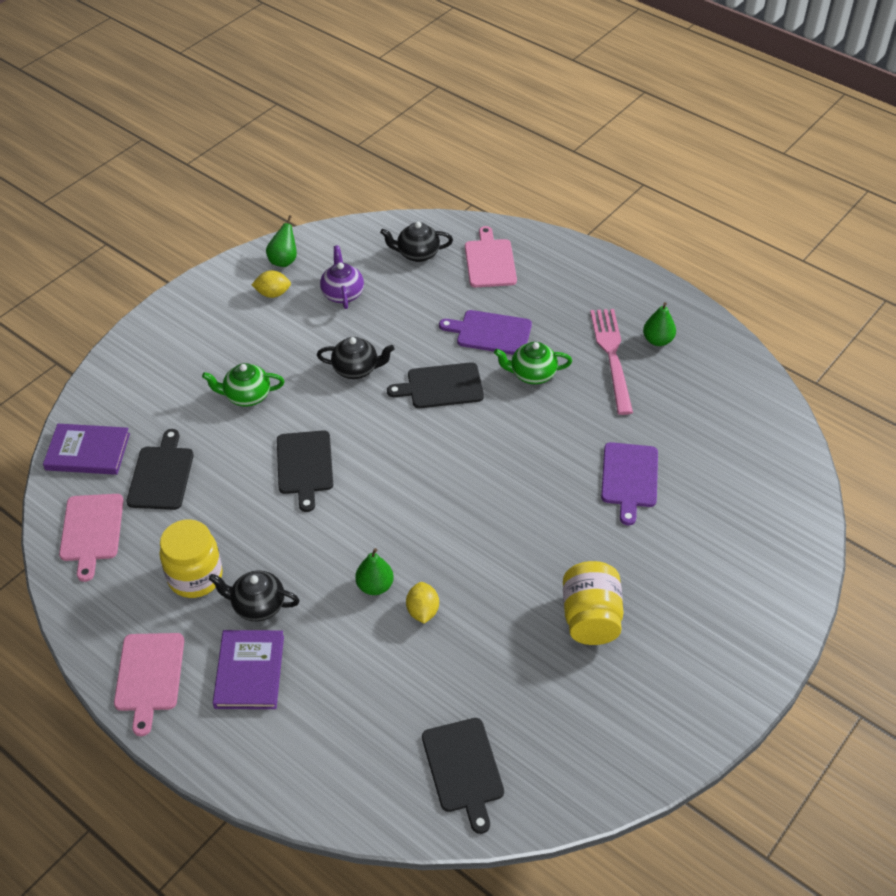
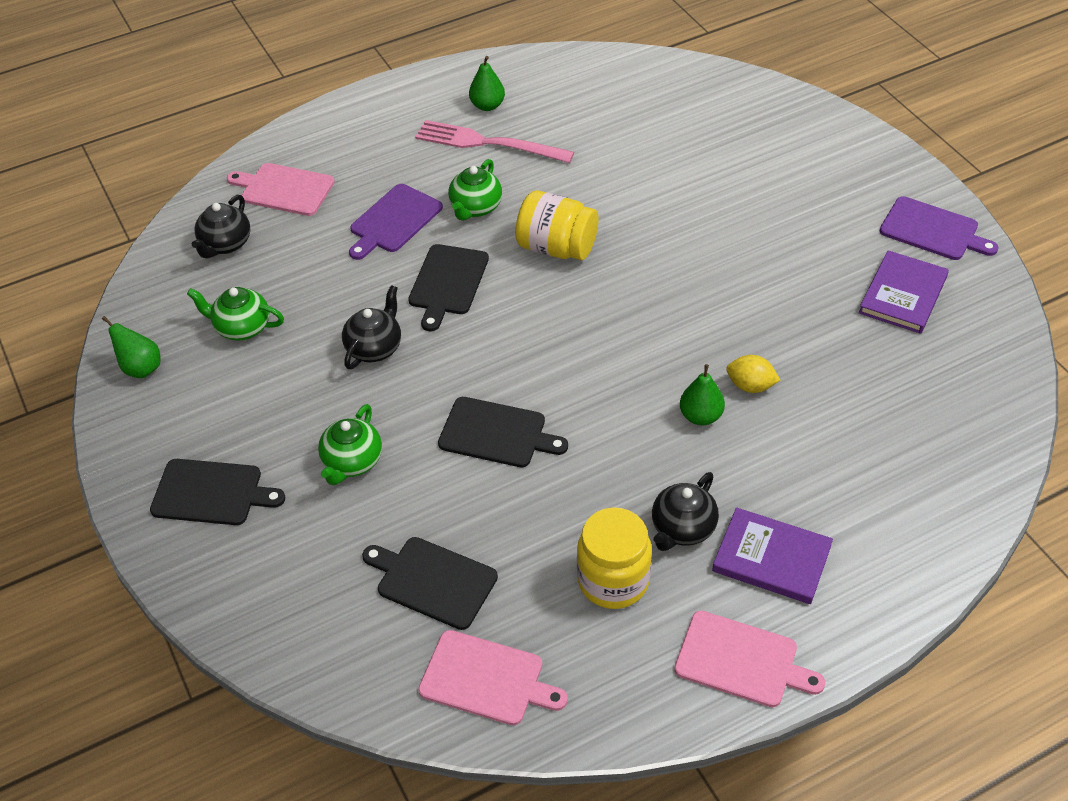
camera: 65 degrees left, 0 degrees up
(88, 452) = (345, 657): purple book -> purple book (903, 295)
(273, 294) = (192, 393): yellow lemon -> none
(342, 294) = (242, 327): purple teapot -> green teapot
(463, 769) = (953, 408): black cutting board -> black cutting board (211, 493)
(590, 618) = (810, 263): yellow jar -> yellow jar (557, 248)
(629, 478) = (654, 183): purple cutting board -> purple cutting board (932, 230)

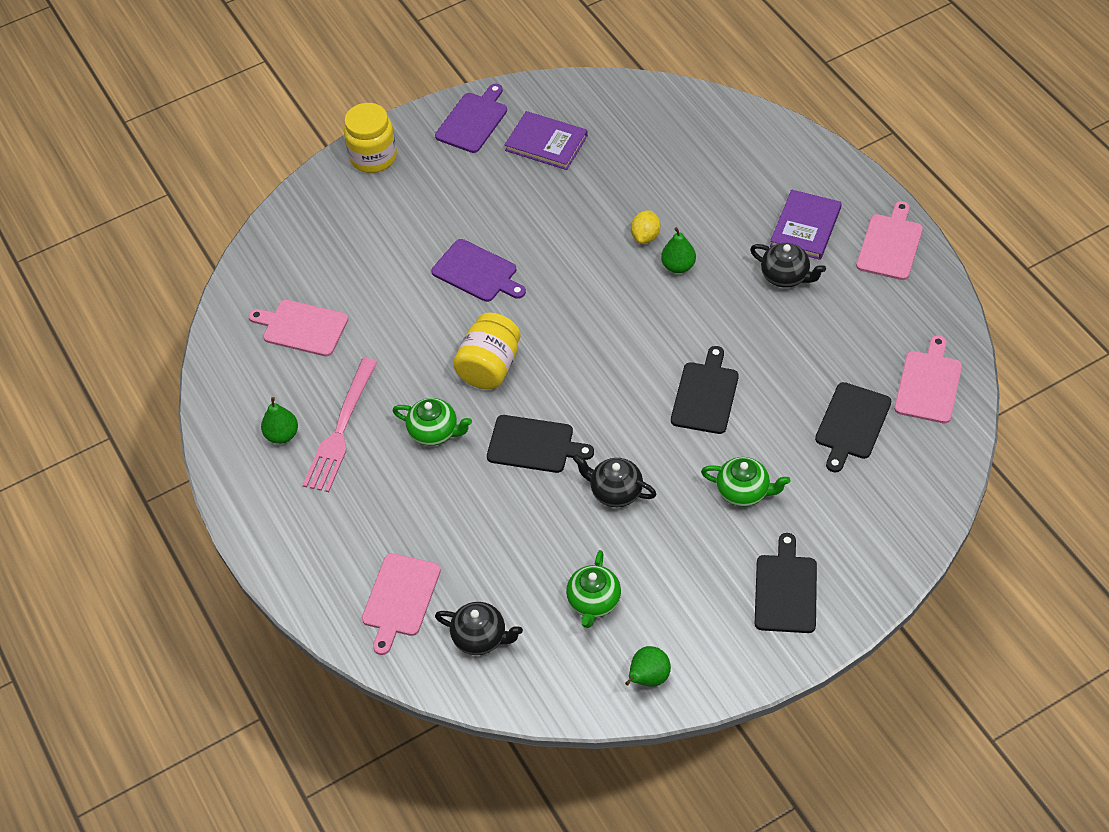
camera: 90 degrees left, 5 degrees up
(394, 221) = (450, 496): purple cutting board -> purple cutting board (477, 272)
(613, 581) = (836, 315): yellow jar -> yellow jar (373, 157)
(620, 111) = (302, 327): none -> pink cutting board

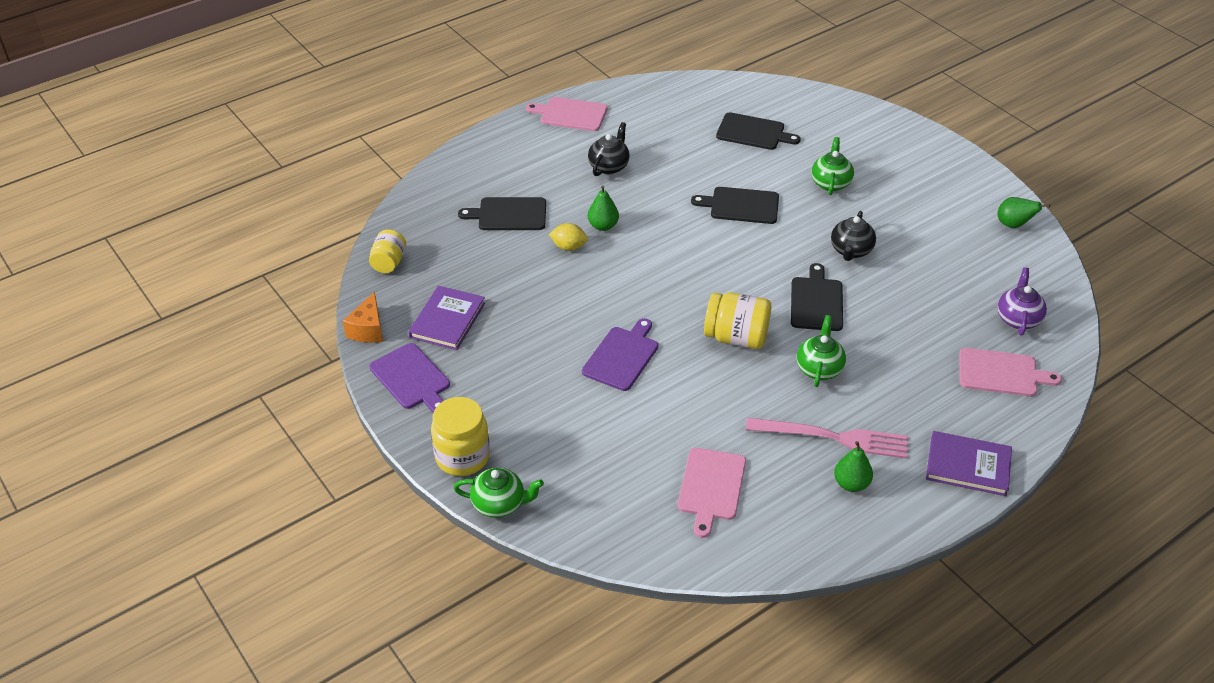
camera: 100 degrees left, 10 degrees down
(473, 121) = (411, 378): purple cutting board -> purple cutting board turned 150 degrees counterclockwise
(480, 637) = (1018, 319): black teapot -> purple teapot
(541, 88) = (368, 329): none -> orange cheese
(593, 602) = (959, 257): green teapot -> green teapot (499, 504)
(634, 98) = (389, 262): none -> yellow jar
(786, 590) = (911, 161): black cutting board -> black cutting board (509, 214)
(805, 227) = (554, 157): purple book -> purple book (968, 466)
(929, 384) = (708, 97): pink cutting board -> none

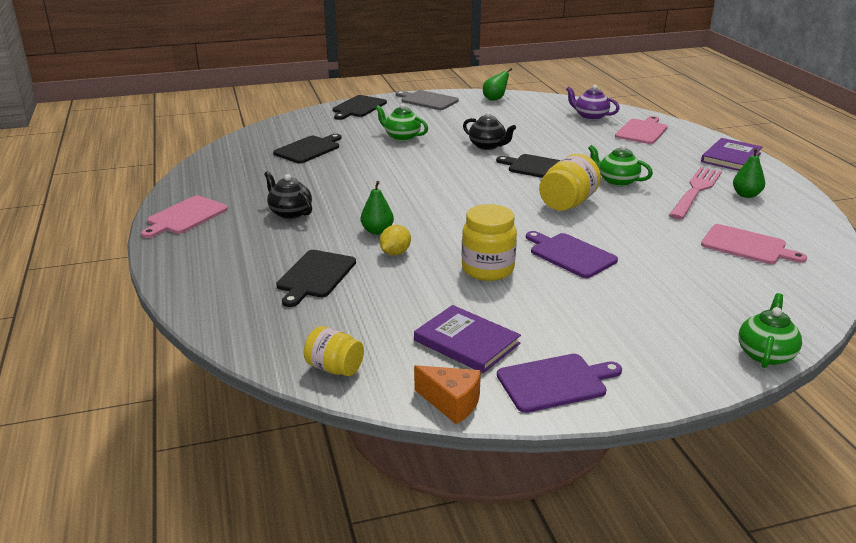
camera: 70 degrees left, 15 degrees down
(462, 457) = (693, 367): yellow jar -> yellow jar (488, 269)
(741, 205) = (400, 171): black cutting board -> black cutting board (358, 107)
(961, 173) = (427, 100): none -> grey cutting board

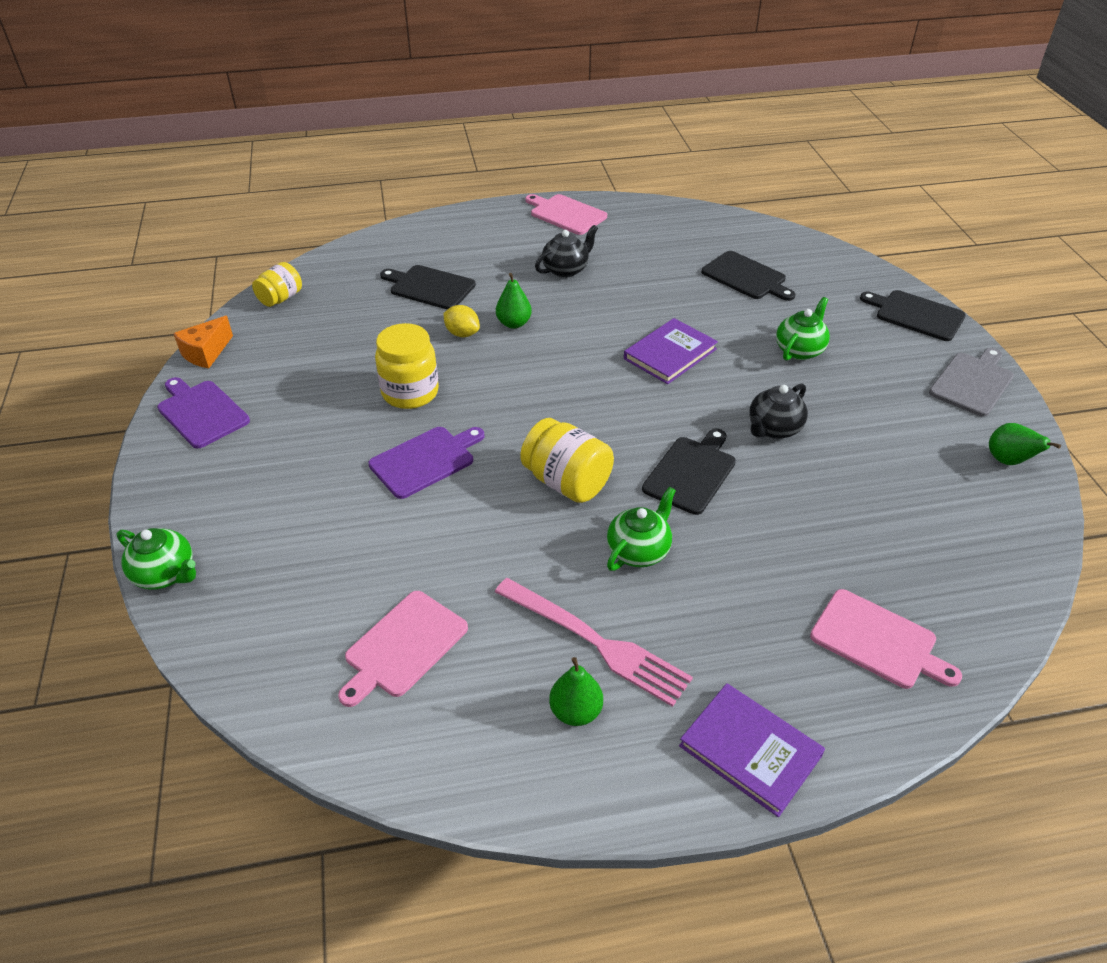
camera: 95 degrees right, 15 degrees up
(466, 342) = (285, 367): purple book -> purple book (670, 354)
(555, 382) = (201, 412): purple cutting board -> purple cutting board turned 150 degrees clockwise
(590, 116) = (945, 578): purple teapot -> none

